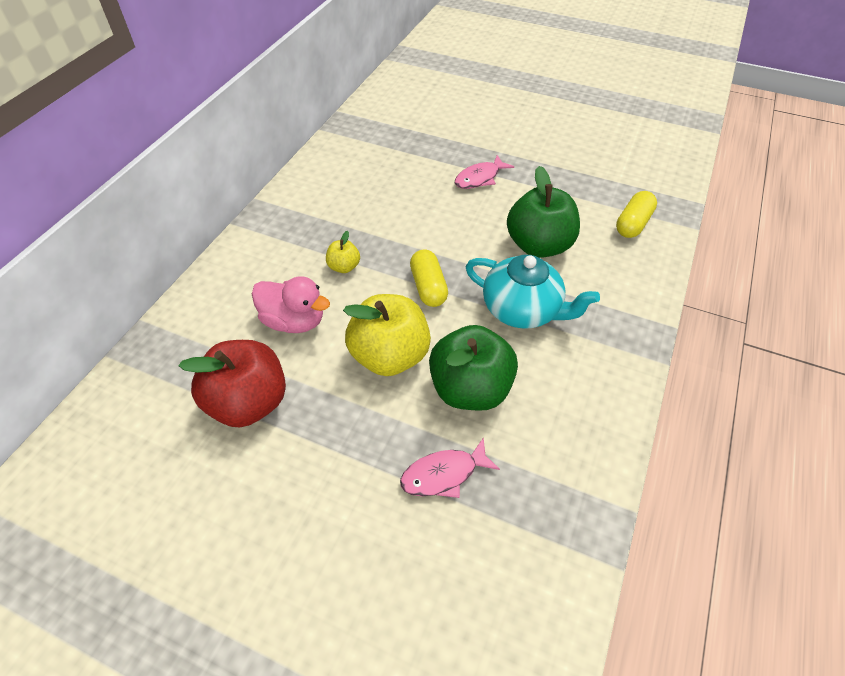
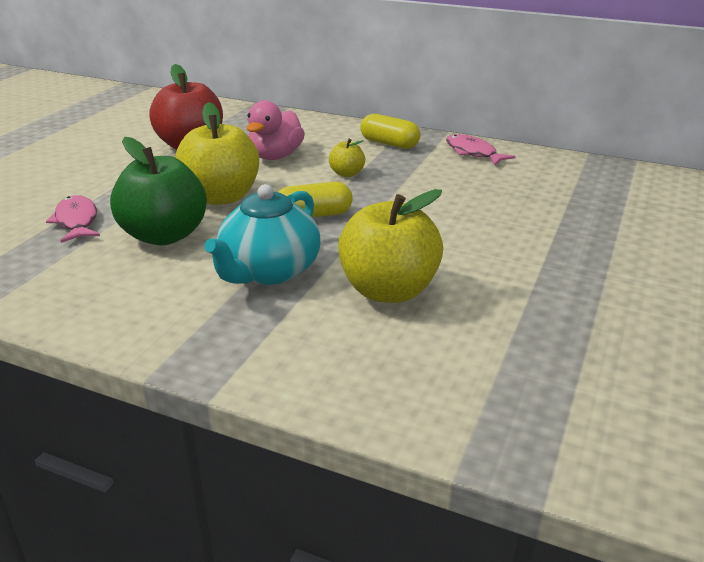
camera: 90 degrees right, 20 degrees down
(479, 178) = (530, 251): pink fish -> pink fish (473, 153)
(539, 245) = (388, 290): green apple -> yellow apple
(633, 224) = (453, 389): yellow capsule -> yellow capsule (389, 144)

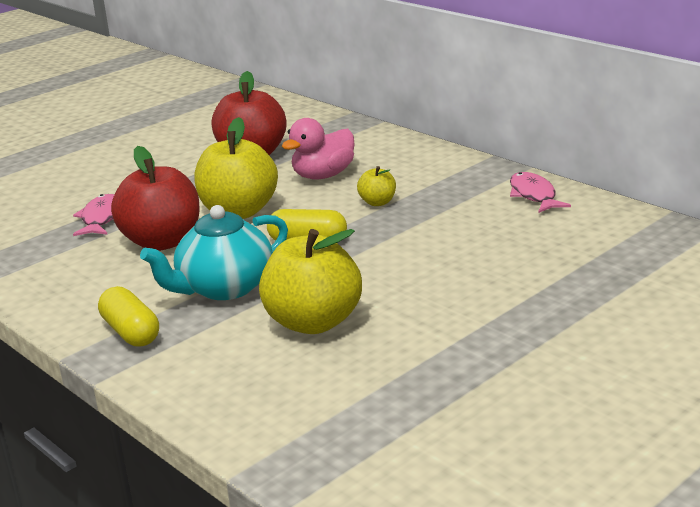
camera: 25 degrees right, 5 degrees down
(164, 235) = (162, 242): green apple -> red apple
(389, 144) = (452, 174): yellow capsule -> yellow capsule (131, 332)

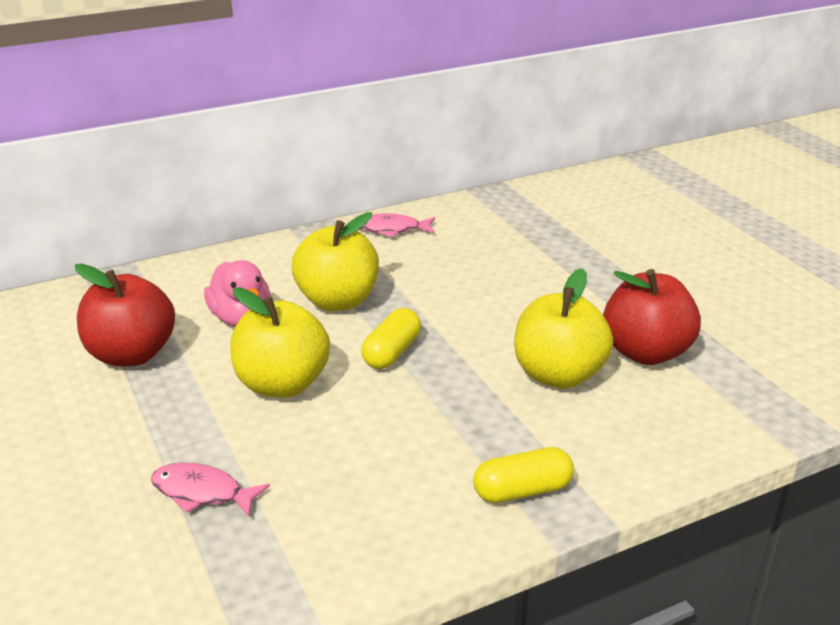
camera: 75 degrees left, 5 degrees up
(162, 242) = (316, 447): red apple -> red apple (646, 352)
(224, 288) = (459, 417): turquoise teapot -> none
(377, 202) = (337, 301): yellow apple -> yellow apple, size x2.12

